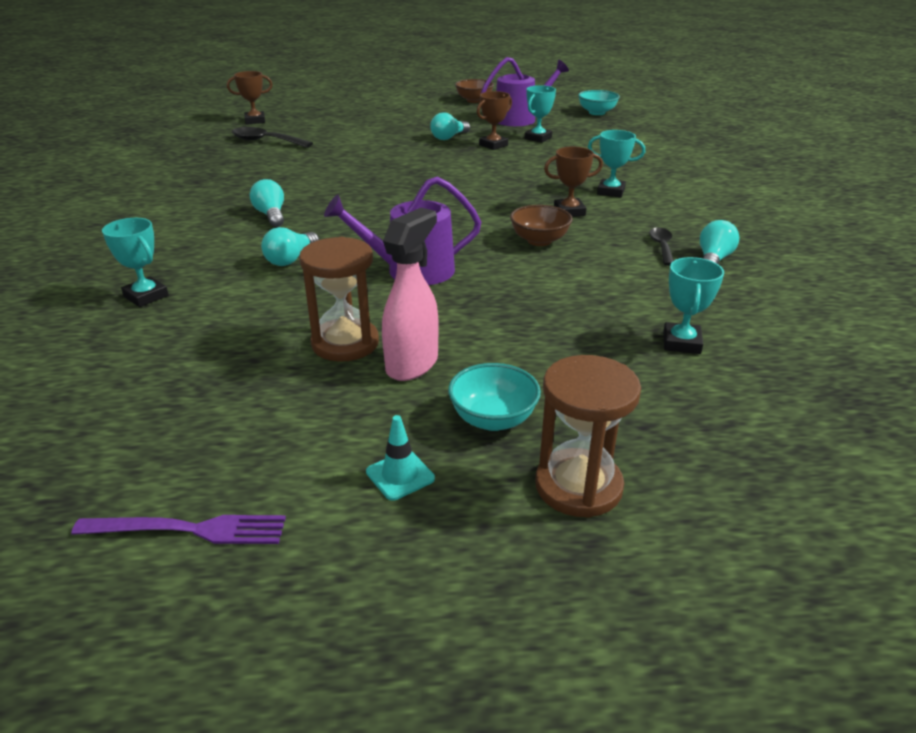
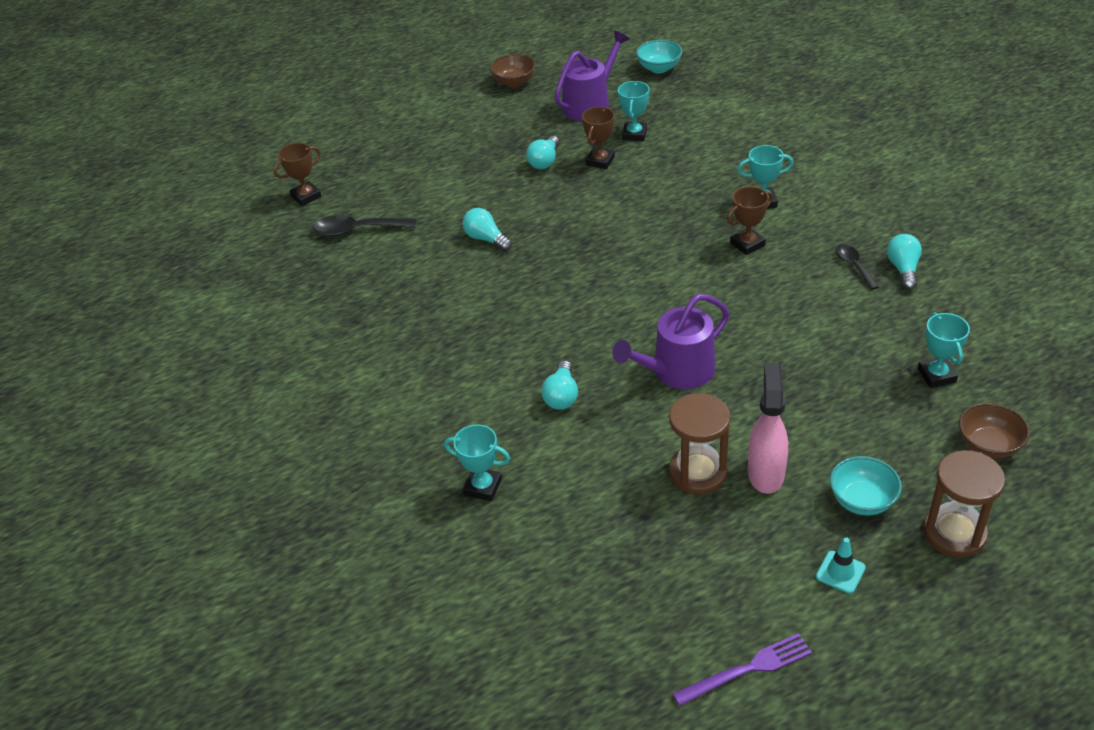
camera: 20 degrees left, 10 degrees up
(271, 215) = (484, 344): turquoise light bulb -> turquoise light bulb (486, 239)
(539, 241) = (751, 294): brown bowl -> brown bowl (988, 446)

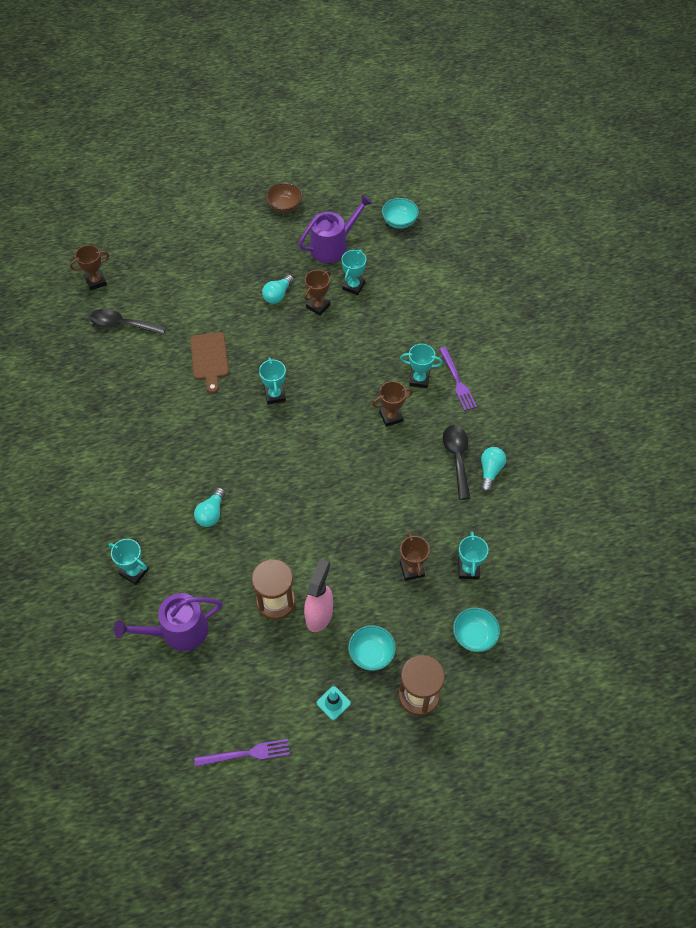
camera: 10 degrees right, 15 degrees up
(486, 239) = (209, 359): turquoise light bulb -> brown cutting board
(588, 256) = (275, 395): none -> turquoise trophy
(677, 371) = (296, 515): purple watering can -> purple watering can (178, 631)
(810, 193) = (457, 381): none -> purple fork
(854, 266) = (457, 458): black spoon -> black spoon, size x1.63
(863, 393) = (412, 569): none -> brown trophy
(988, 446) = (474, 636): brown bowl -> turquoise bowl

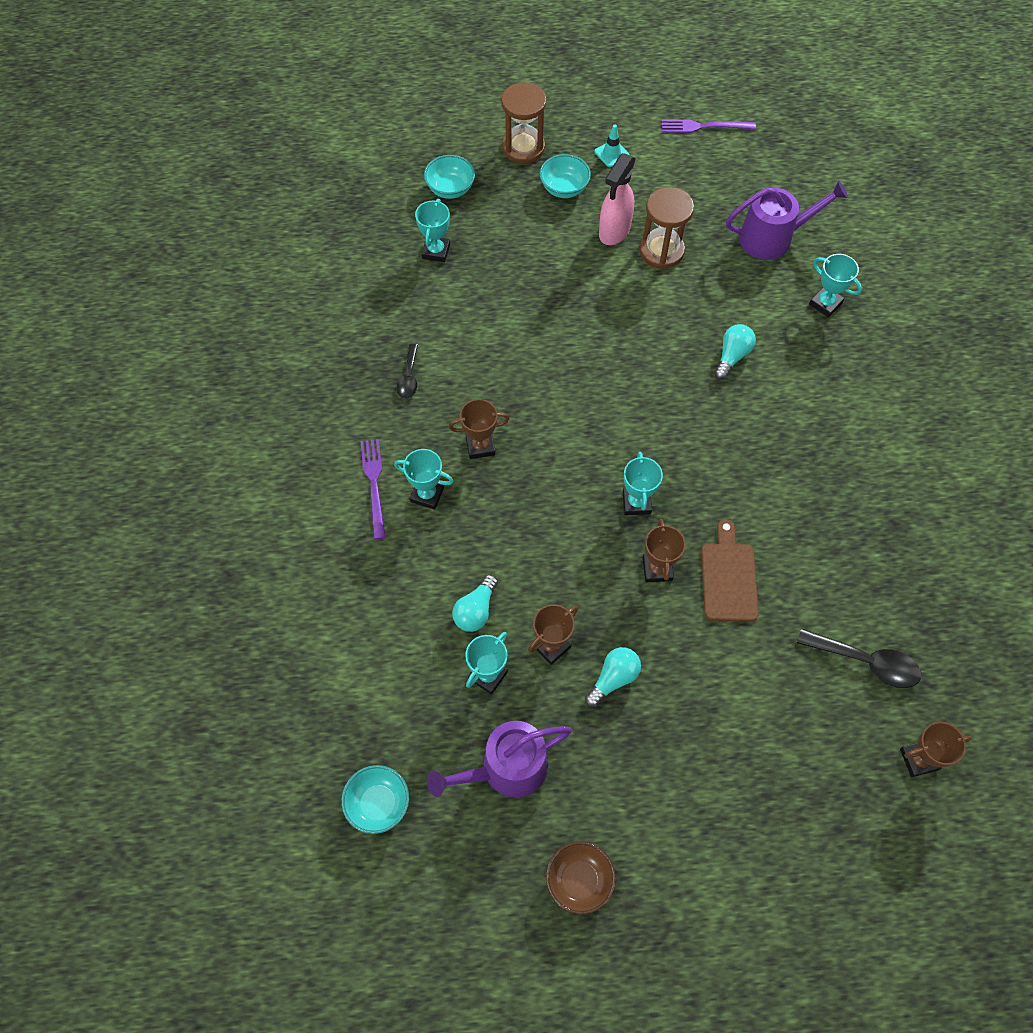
camera: 170 degrees left, 5 degrees up
(412, 569) = (500, 260): brown trophy -> brown trophy (657, 569)
(457, 458) = (409, 377): black spoon -> black spoon, size x0.61
(490, 471) = (372, 355): turquoise light bulb -> turquoise light bulb (476, 610)

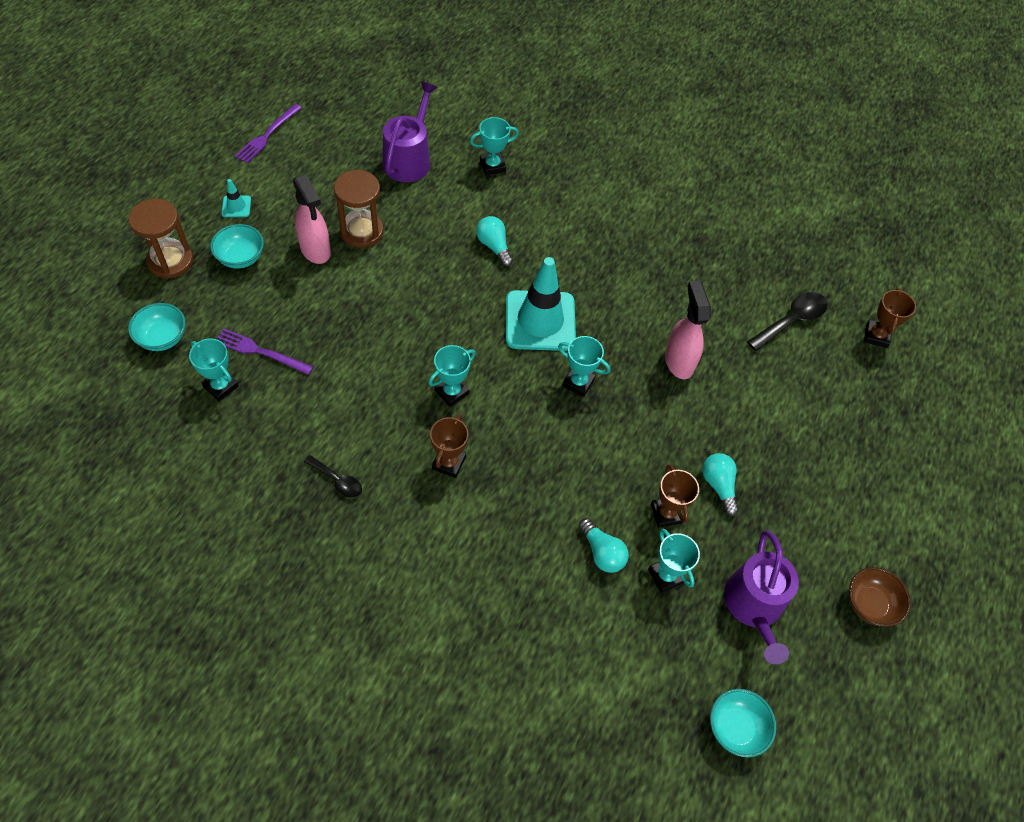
camera: 65 degrees left, 5 degrees down
(374, 484) = (427, 568): purple fork -> purple fork (260, 351)
(427, 494) = (467, 530): turquoise trophy -> turquoise trophy (452, 392)
(657, 569) = (644, 402): brown trophy -> none
(679, 437) = (540, 321): none -> turquoise traffic cone
(728, 577) = (679, 361): brown cutting board -> pink spray bottle

